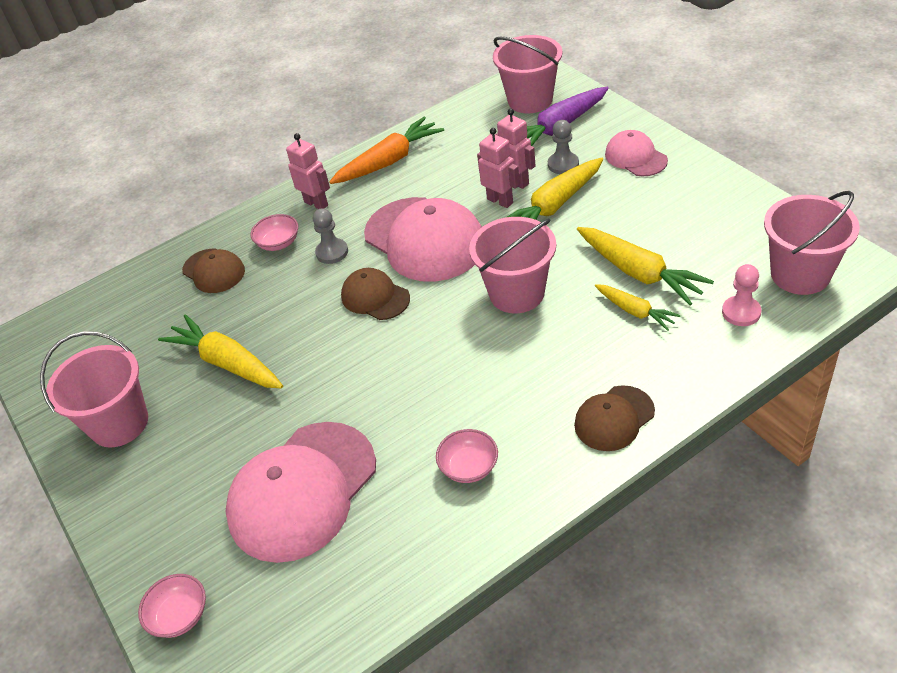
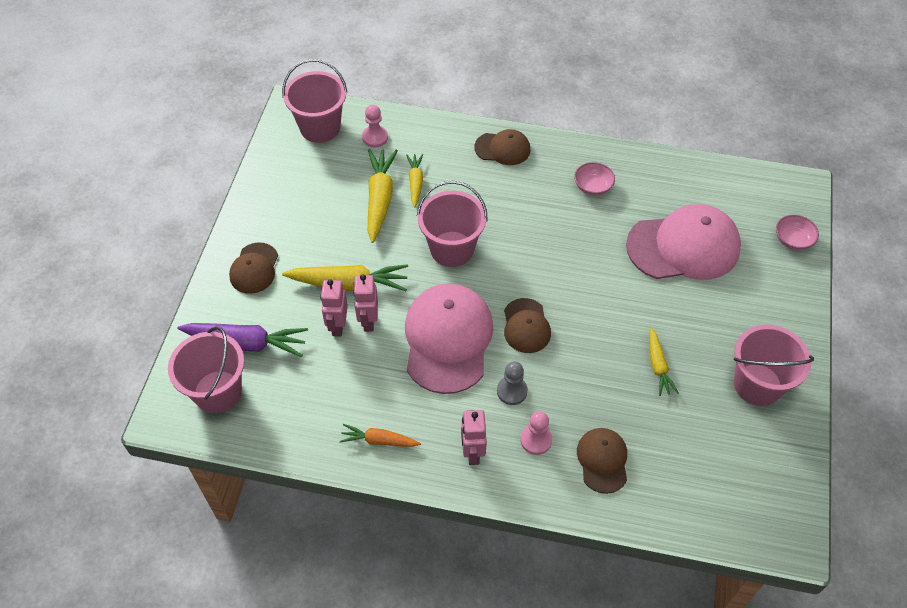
camera: 140 degrees left, 10 degrees up
(227, 363) = (658, 366): yellow carrot -> yellow carrot, size x0.58
(278, 243) = (536, 440): pink bowl -> pink pawn
(389, 161) = (379, 440): orange carrot -> orange carrot, size x0.58
(563, 164) = (295, 309): grey pawn -> none
(635, 157) = (254, 268): pink cap -> brown cap

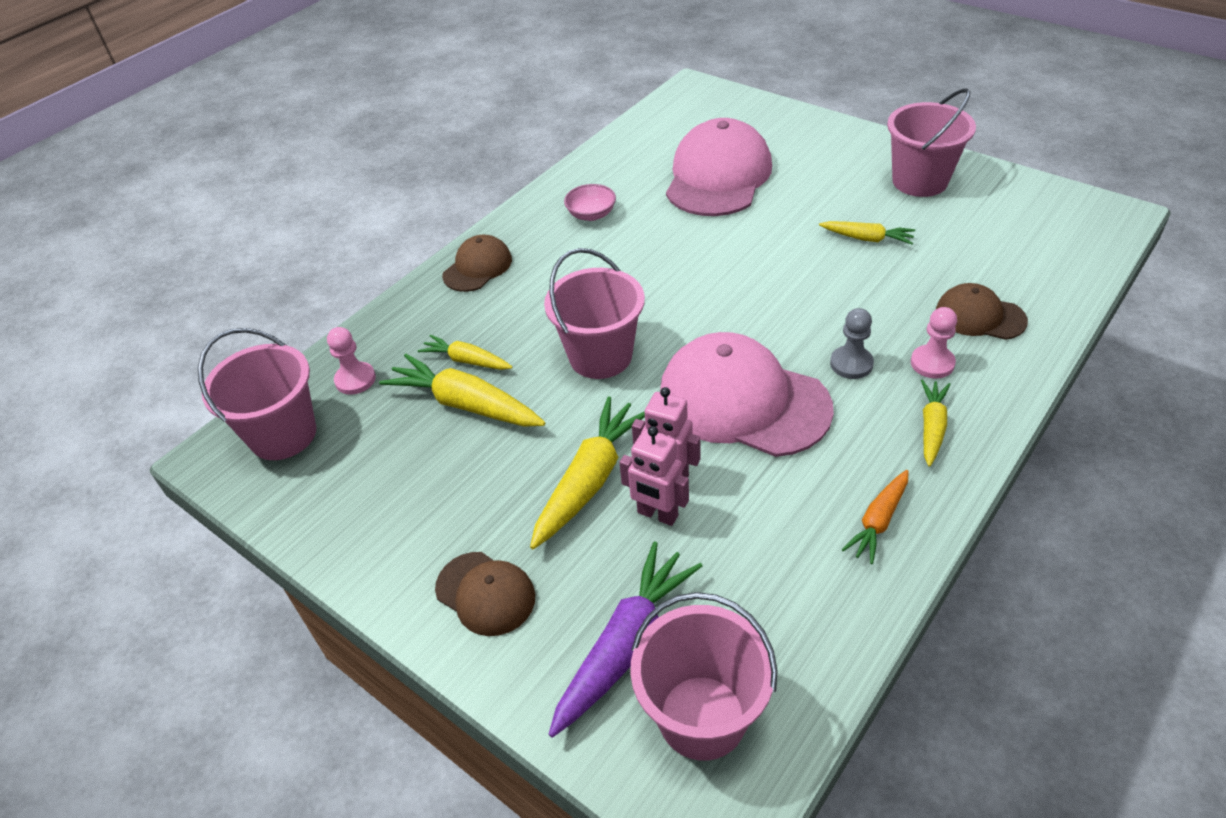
camera: 60 degrees left, 10 degrees down
(472, 453) = (932, 427): pink robot -> yellow carrot
(526, 326) = (759, 324): brown cap -> none
(793, 240) = (754, 110): pink bowl -> none

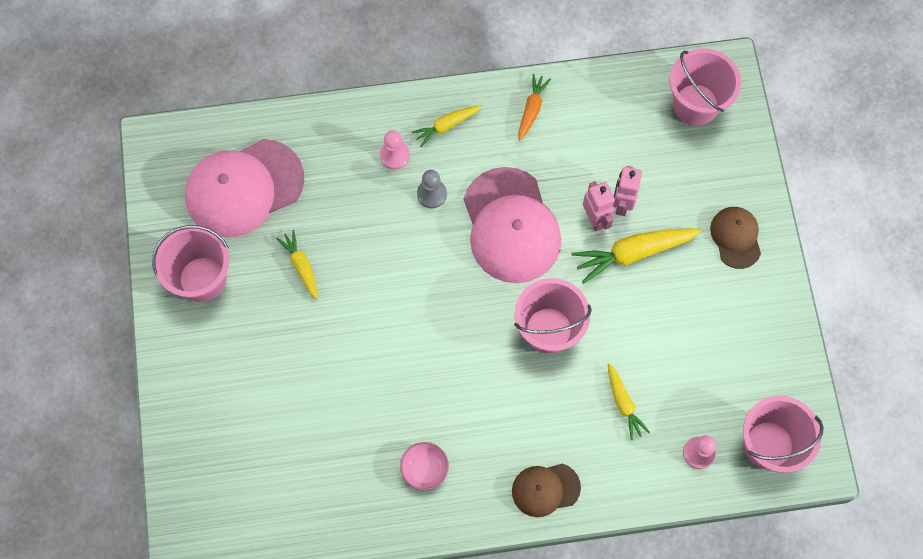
camera: 140 degrees left, 25 degrees up
(466, 404) = (652, 367): yellow carrot -> none
(625, 645) = (697, 158): purple carrot -> none
(657, 514) = (622, 204): pink robot -> pink robot turned 150 degrees counterclockwise
(718, 176) = (304, 420): pink cap -> pink cap (244, 188)
(878, 521) = (531, 109): orange carrot -> orange carrot turned 60 degrees counterclockwise
(979, 316) = (330, 157): brown cap -> none

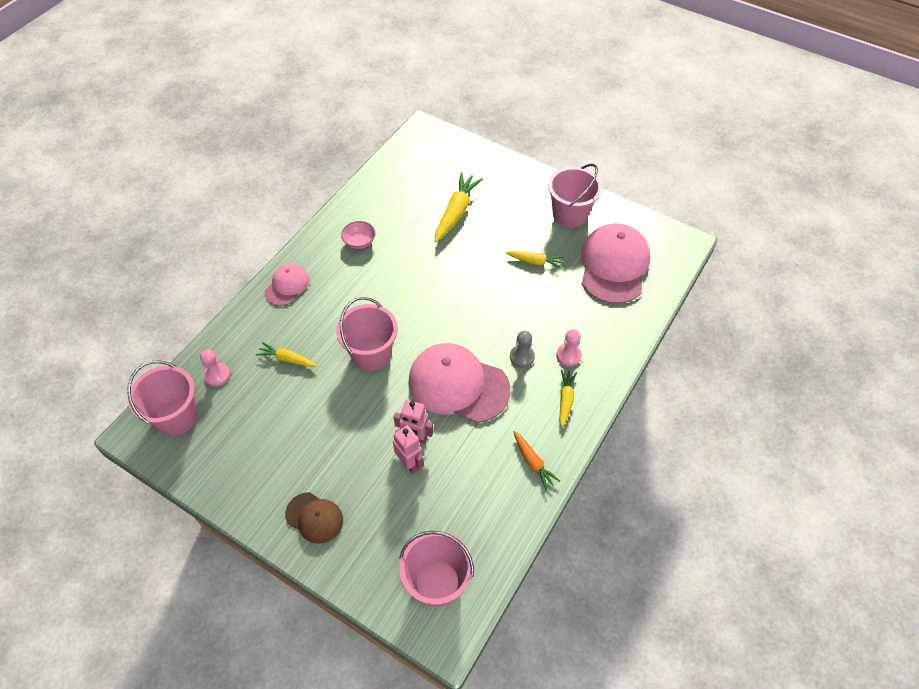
camera: 130 degrees right, 15 degrees down
(545, 489) = (287, 286): brown cap -> pink cap
(633, 253) = (369, 442): yellow carrot -> yellow carrot (456, 212)

